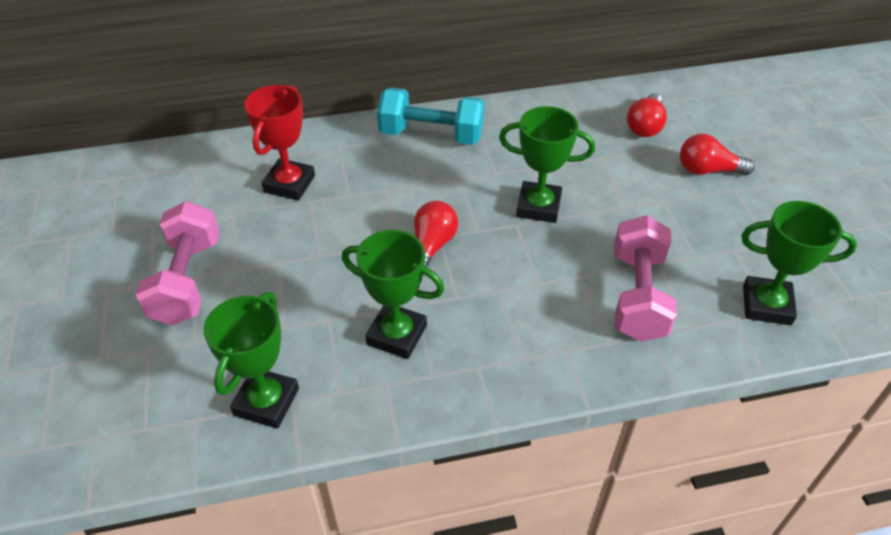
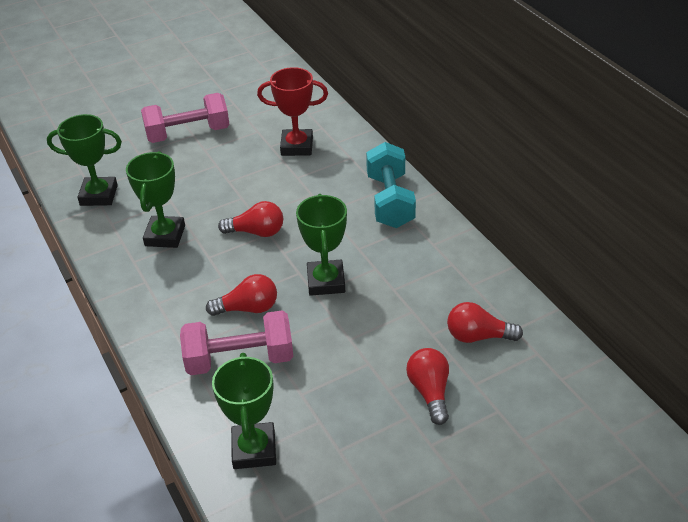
camera: 75 degrees right, 5 degrees down
(559, 275) = (248, 308): none -> red light bulb

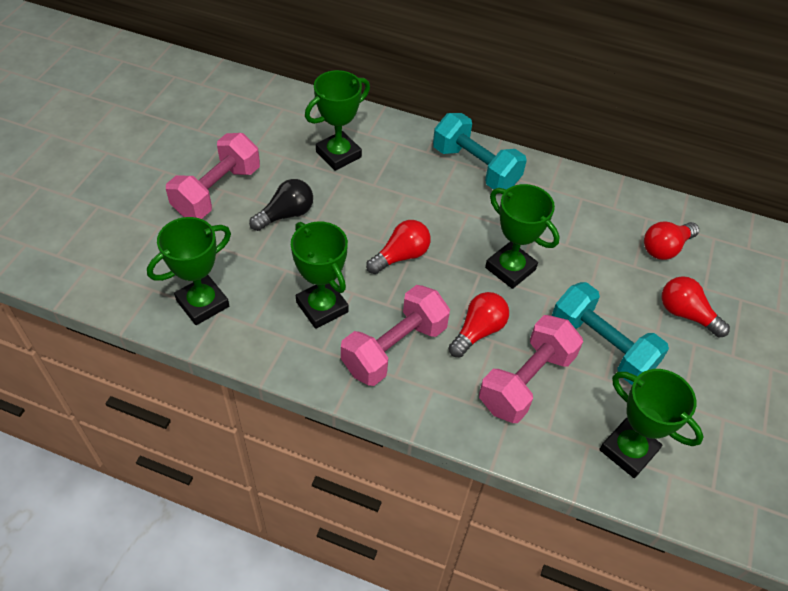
camera: 45 degrees left, 10 degrees up
(178, 286) = (394, 348): none -> pink dumbbell
(213, 168) = (286, 214): none -> black light bulb
(297, 146) = (338, 154): red trophy -> green trophy
(326, 371) = (601, 346): none -> turquoise dumbbell

